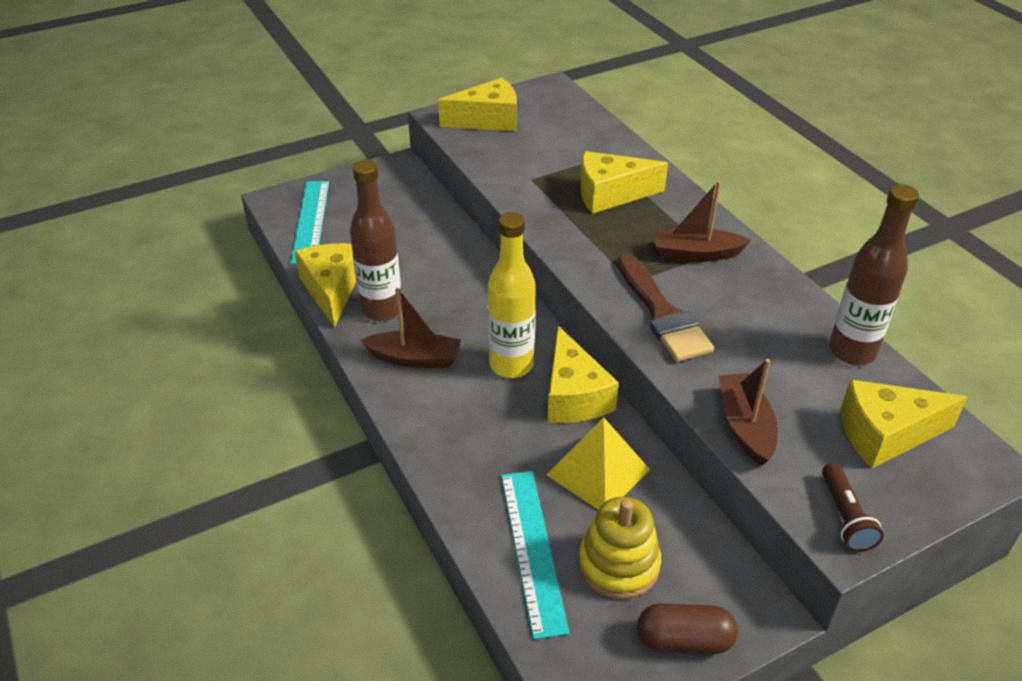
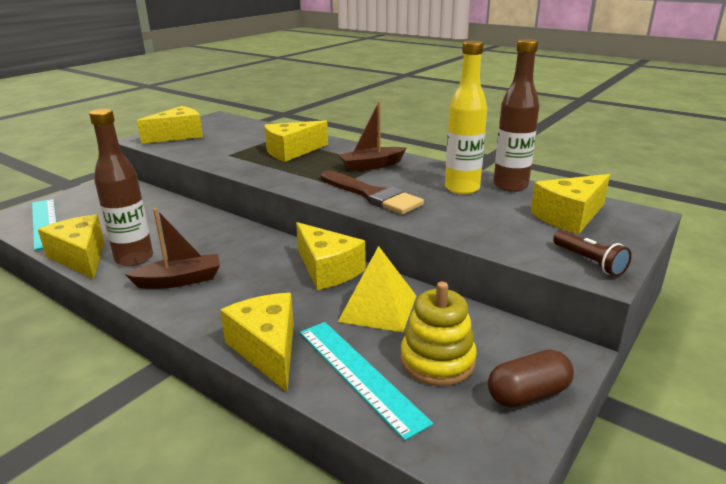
camera: 25 degrees left, 15 degrees down
(461, 485) = (267, 349): none -> yellow cheese
(511, 365) = (266, 265): yellow bottle -> yellow bottle (462, 188)
(745, 426) = (478, 234): brown boat -> none

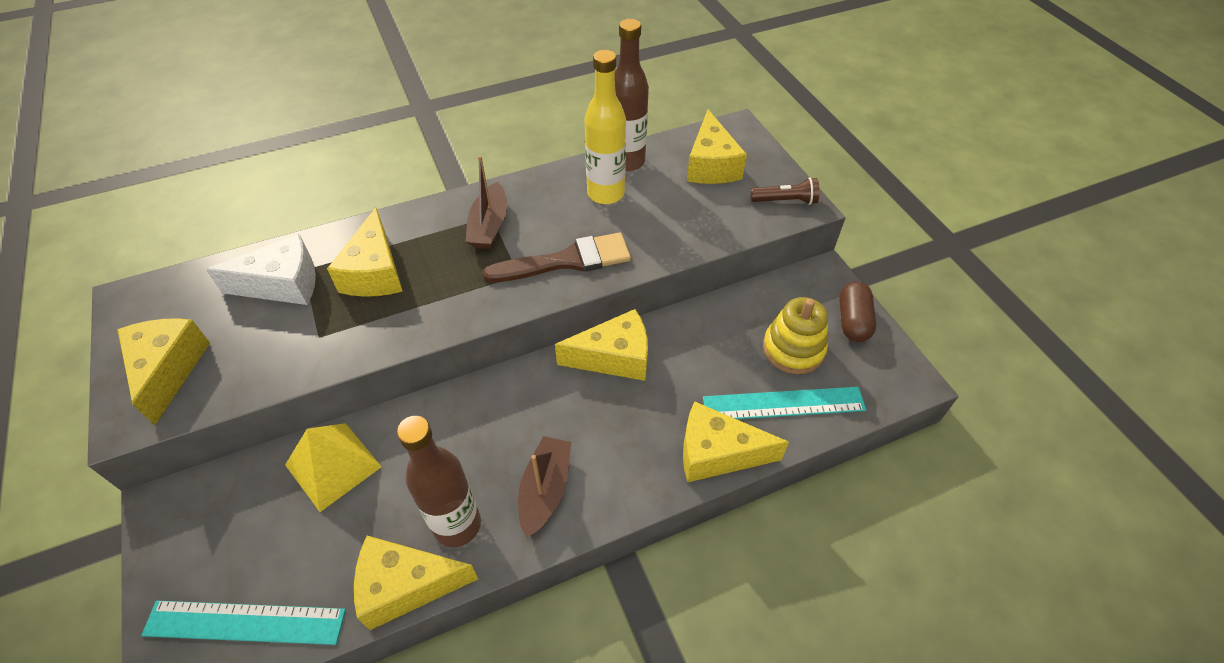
camera: 60 degrees left, 25 degrees up
(258, 137) = (283, 284): none -> white cheese
(378, 308) = (703, 351): yellow pyramid -> yellow pyramid (333, 466)

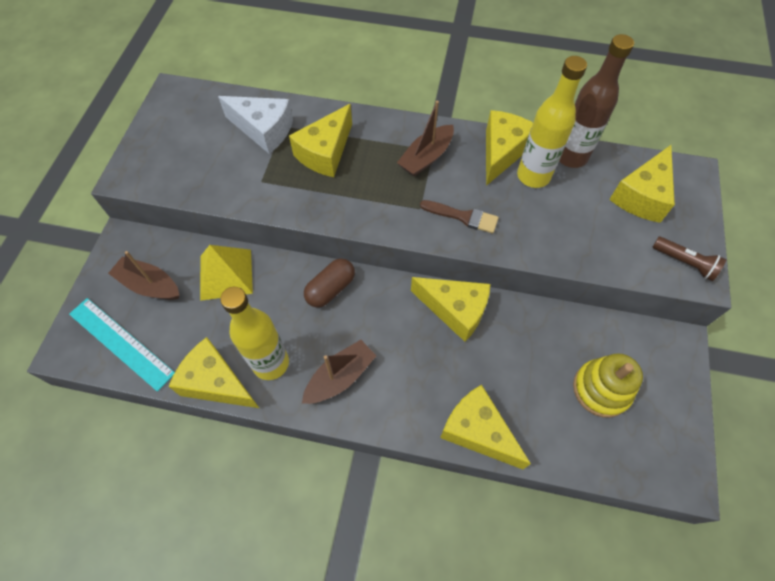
camera: 35 degrees right, 10 degrees up
(169, 370) = (165, 155): yellow cheese -> yellow cheese (502, 152)
(238, 534) = (149, 285): none -> brown boat
(457, 525) = (271, 363): brown bottle -> yellow bottle
(567, 261) = (463, 217): brown brush -> brown brush, size x0.62
(783, 404) = (558, 428): turquoise ruler -> none
(852, 321) = (673, 397): brown capsule -> brown capsule (330, 289)

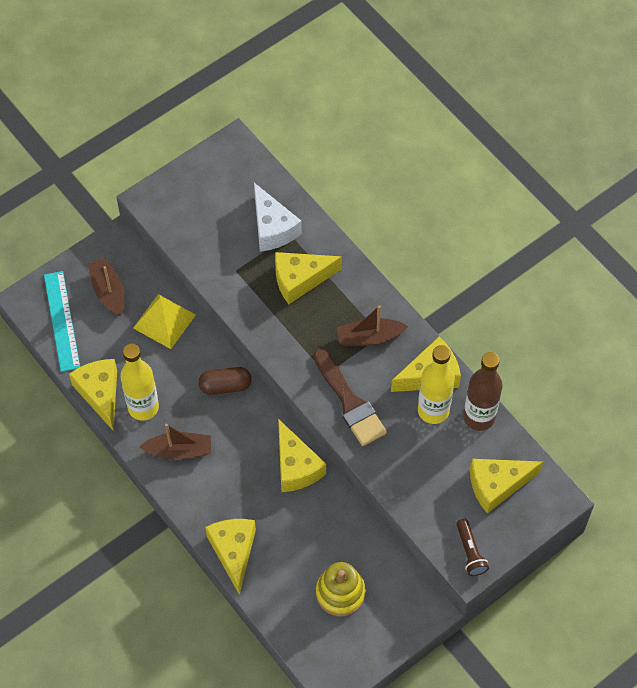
camera: 40 degrees right, 0 degrees up
(463, 217) = (350, 402): brown brush -> brown brush, size x1.60

